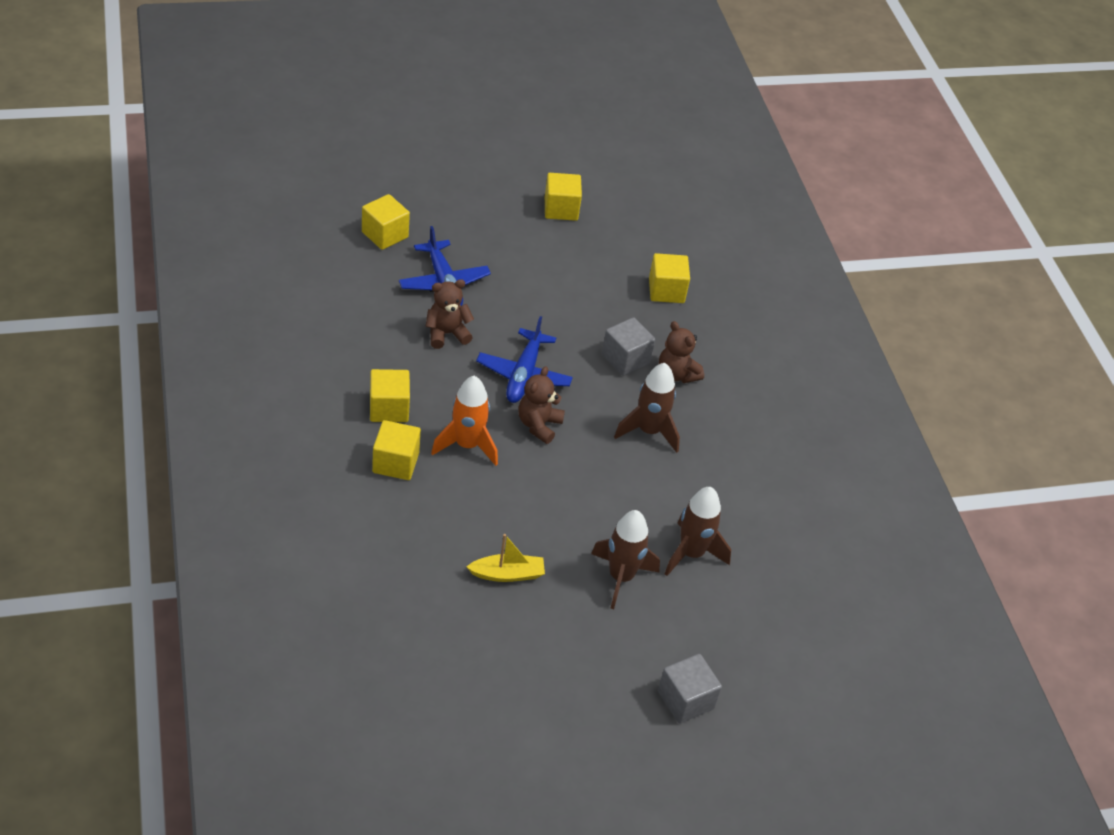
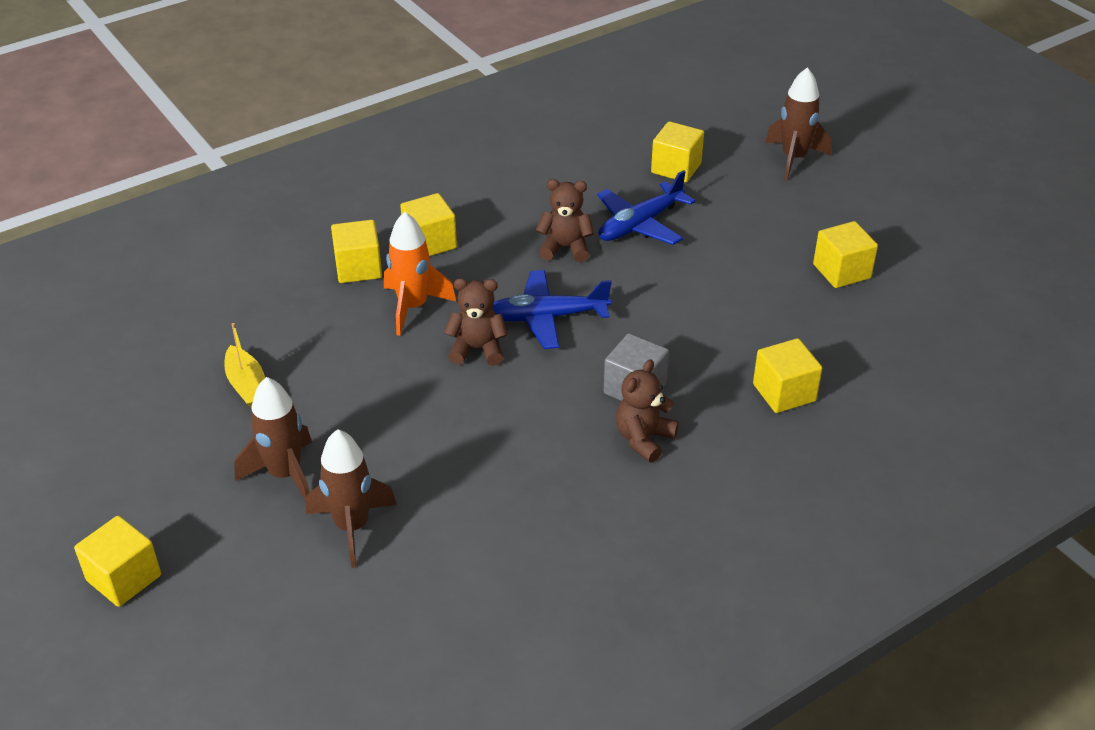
camera: 75 degrees right, 5 degrees down
(446, 334) = (565, 248): brown teddy bear -> brown teddy bear turned 45 degrees counterclockwise
(649, 431) = (529, 439): brown rocket -> brown rocket (794, 159)
(685, 700) = (124, 578): grey cube -> yellow cube

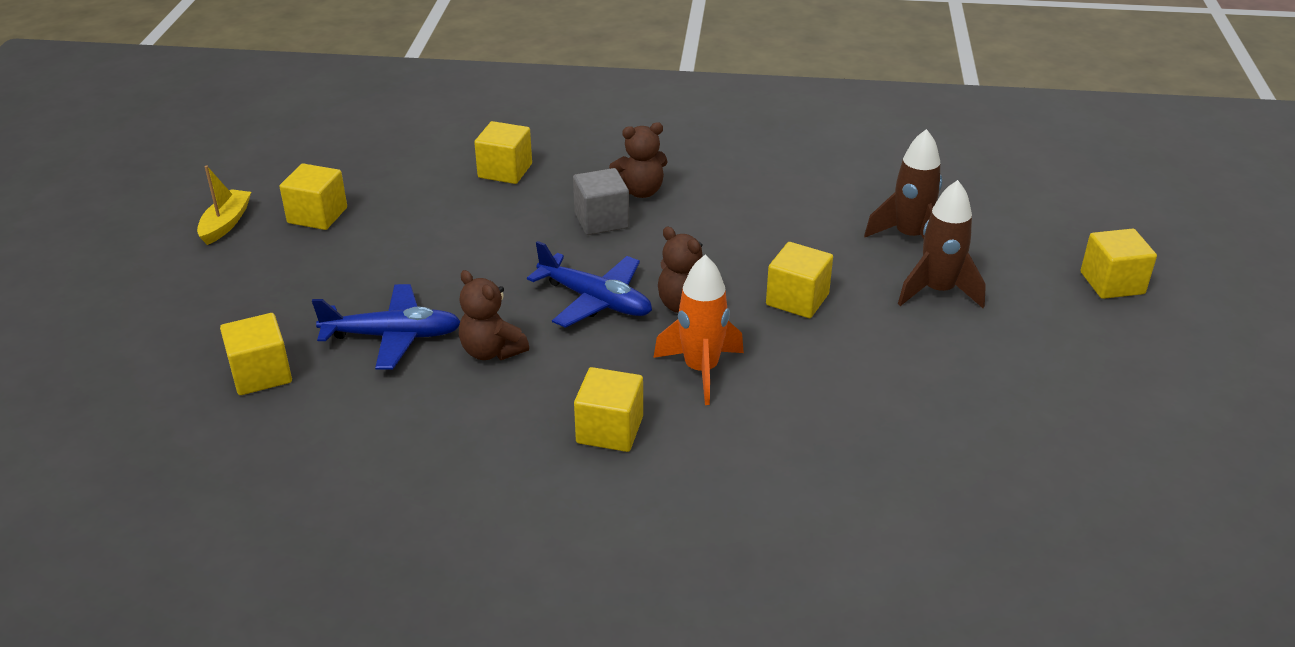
camera: 140 degrees left, 5 degrees down
(247, 385) = (923, 376): yellow boat -> yellow boat (226, 223)
(358, 268) = (713, 441): yellow cube -> yellow cube (797, 299)
(794, 159) = (150, 321): brown rocket -> none

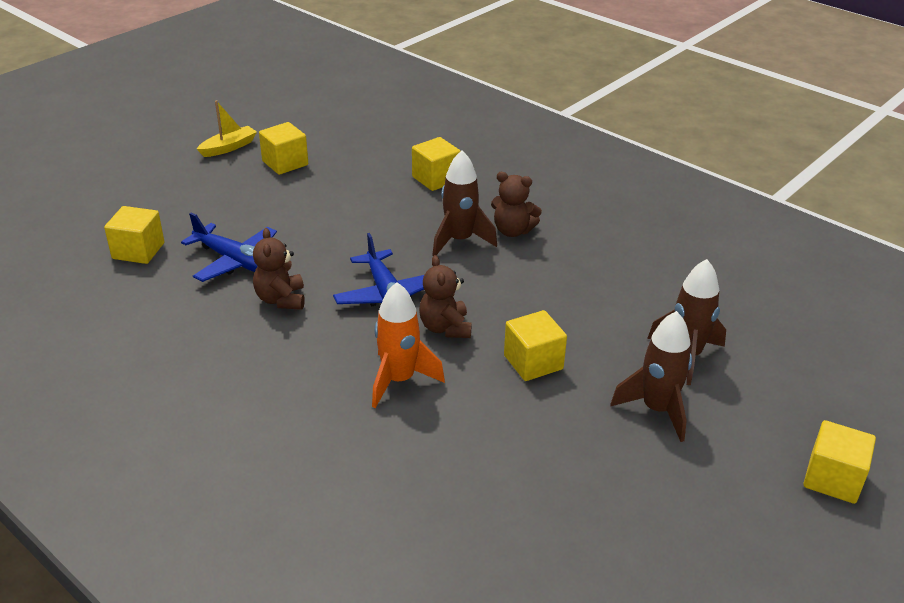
camera: 35 degrees right, 0 degrees up
(601, 220) = (459, 240): grey cube -> brown rocket
(609, 430) = (289, 390): yellow cube -> none

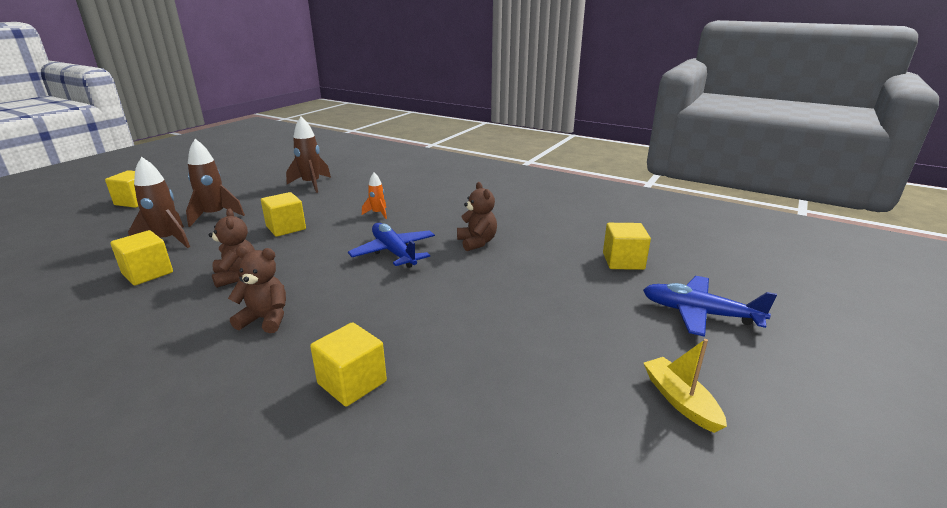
camera: 170 degrees right, 10 degrees down
(229, 147) = (680, 400): yellow boat -> yellow boat turned 120 degrees clockwise
(236, 261) = (533, 262): blue plane -> blue plane (699, 313)
(285, 163) = (575, 381): yellow cube -> yellow cube (147, 273)
(399, 380) = (377, 213): orange rocket -> orange rocket, size x0.56
(445, 328) = (346, 239): brown teddy bear -> brown teddy bear (236, 276)
(459, 240) = (327, 302): brown rocket -> brown rocket (311, 184)

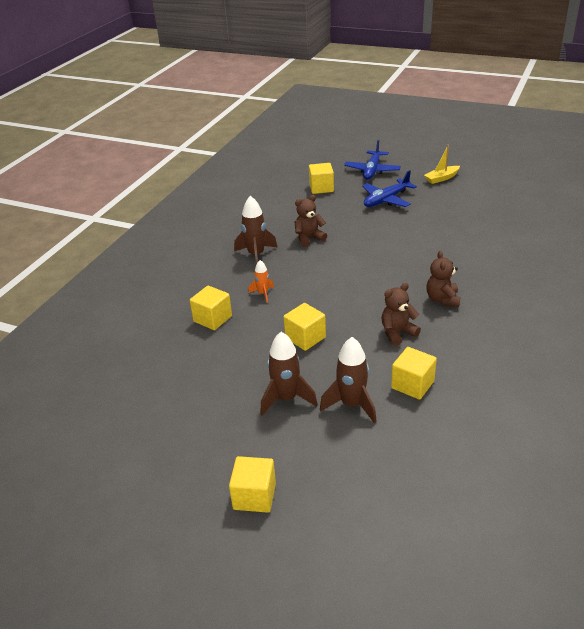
camera: 95 degrees left, 10 degrees up
(311, 184) = (185, 359): brown rocket -> brown rocket (256, 255)
(352, 382) = (478, 254): yellow cube -> yellow cube (212, 319)
(394, 252) = (335, 270): blue plane -> blue plane (386, 200)

